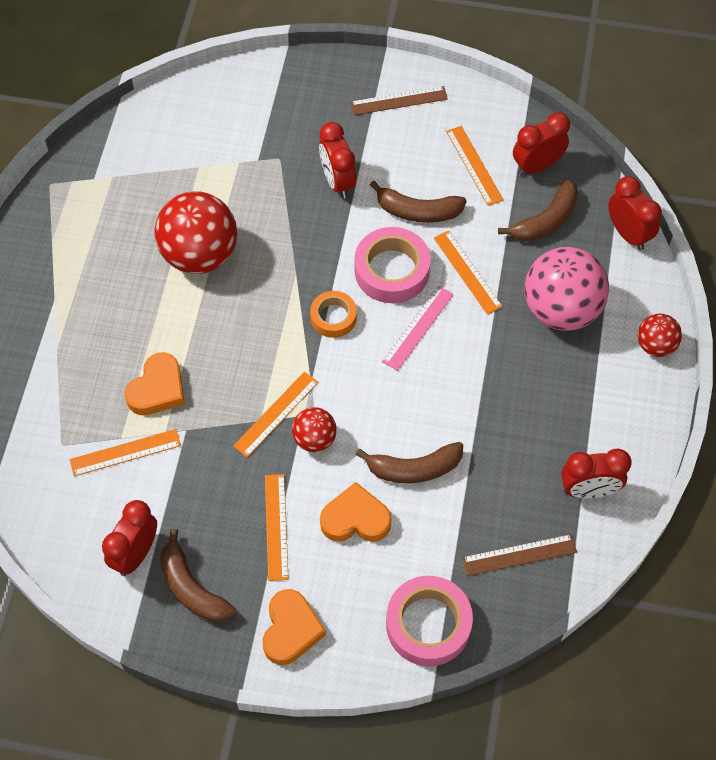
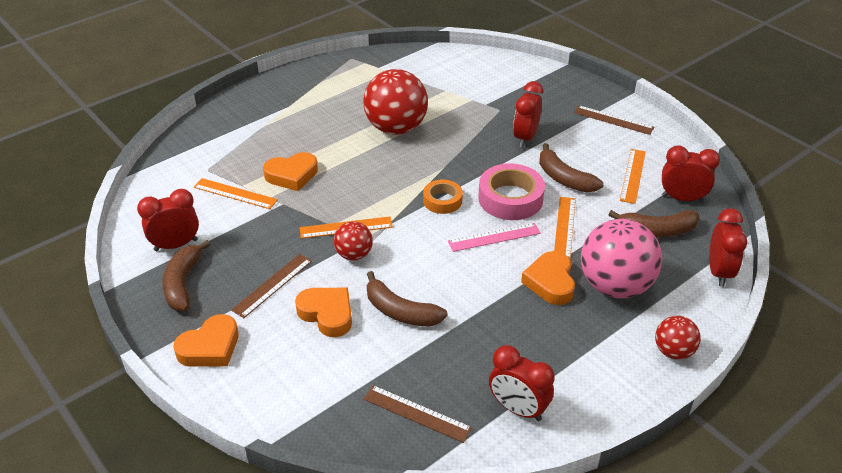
camera: 40 degrees right, 20 degrees down
(276, 526) = (272, 285): orange ruler -> brown ruler
(428, 624) = (301, 409): pink tape -> none
(507, 344) = (550, 282): none -> orange heart

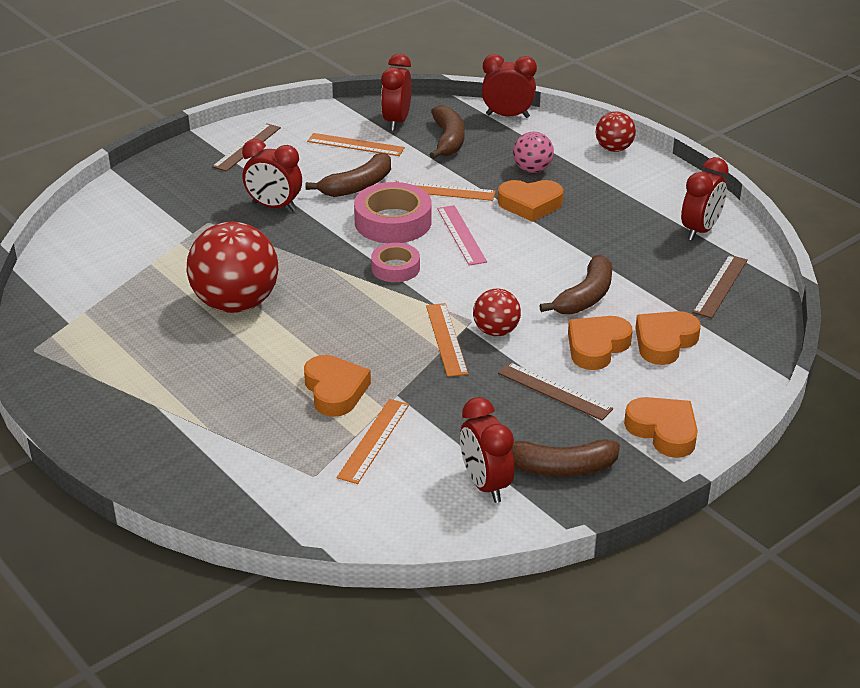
camera: 90 degrees left, 5 degrees down
(329, 360) = (664, 342): none -> orange heart
(442, 201) = (395, 268): orange tape -> pink tape
(615, 286) = (532, 169): pink ball -> pink ball, size x0.52

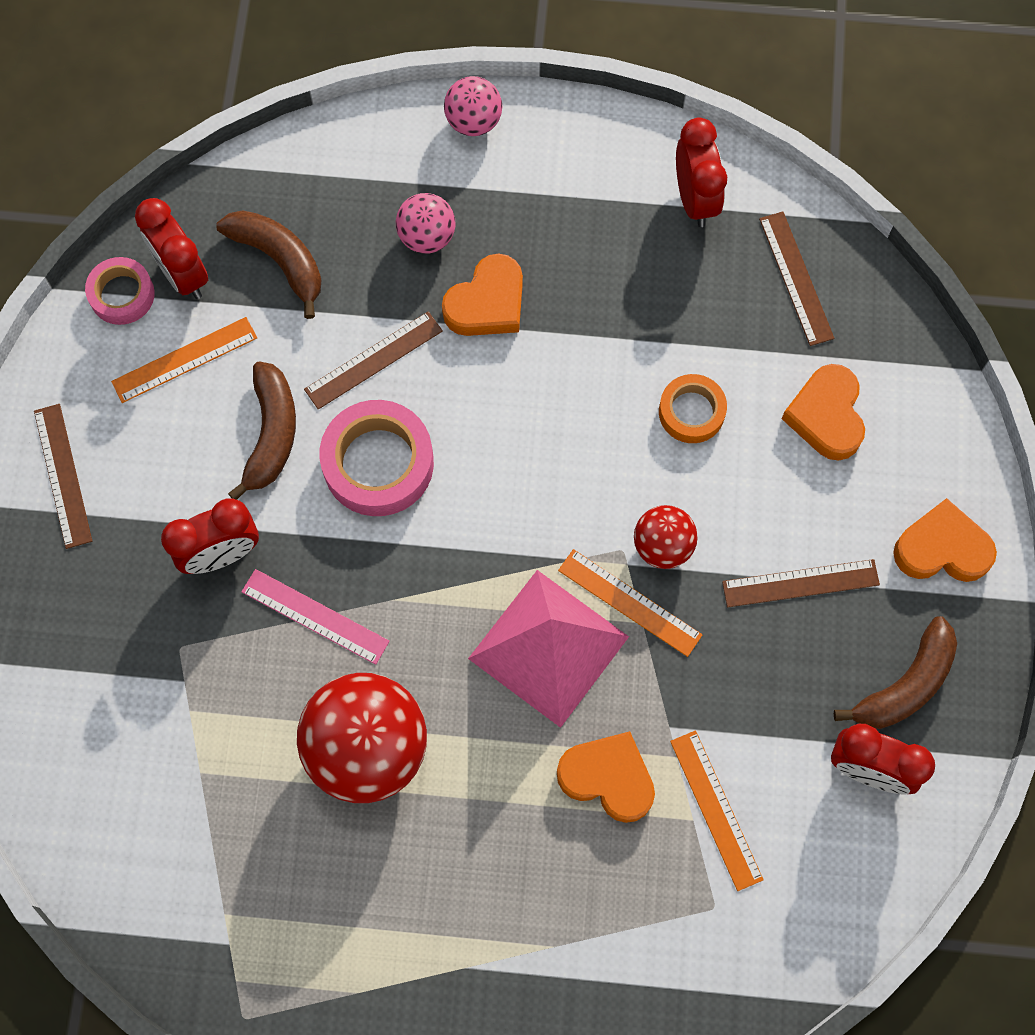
camera: 45 degrees left, 35 degrees up
(378, 328) = (548, 647): none -> pink pyramid
(395, 268) = (464, 538): pink tape -> pink tape (122, 295)
(443, 191) = (373, 360): orange ruler -> brown ruler
(461, 235) = (471, 421): pink ruler -> pink ruler (315, 616)
(507, 116) = (296, 154): red clock -> none
(585, 297) = (691, 412): brown banana -> orange tape
(596, 347) = (775, 481): orange heart -> none
(614, 149) = (473, 121): red ball -> pink ball

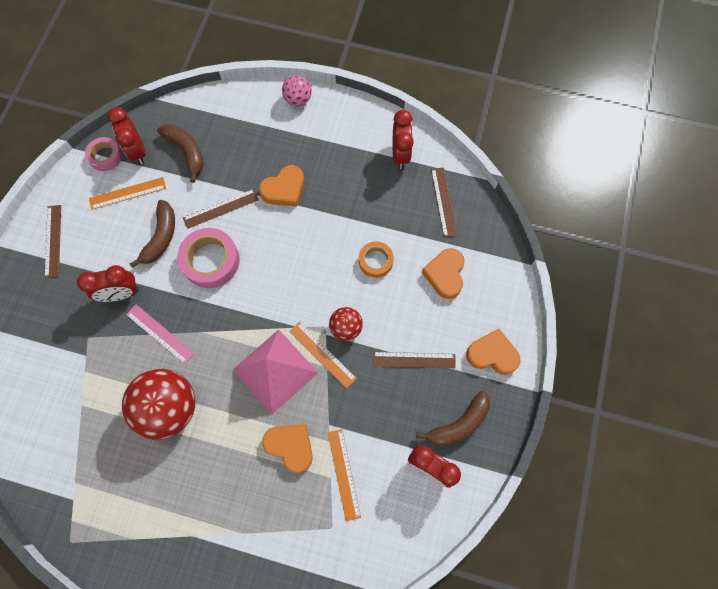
camera: 10 degrees right, 0 degrees up
(427, 237) = (262, 152): pink ball -> none

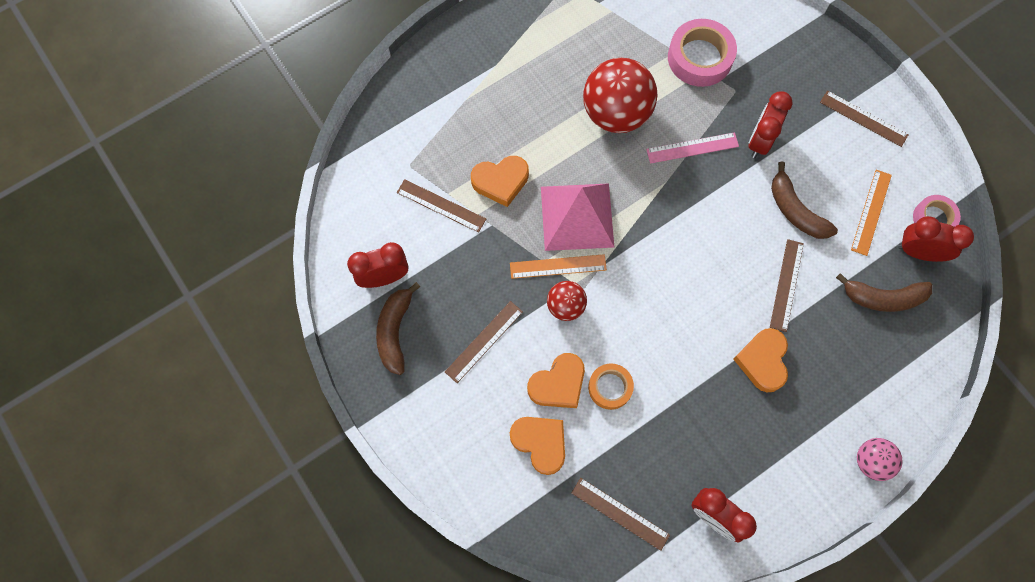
camera: 130 degrees right, 0 degrees up
(210, 261) = (734, 237): pink tape -> pink tape (700, 58)
(344, 474) = (441, 206): orange ruler -> brown ruler
(492, 354) = (426, 417): orange heart -> orange heart (558, 384)

